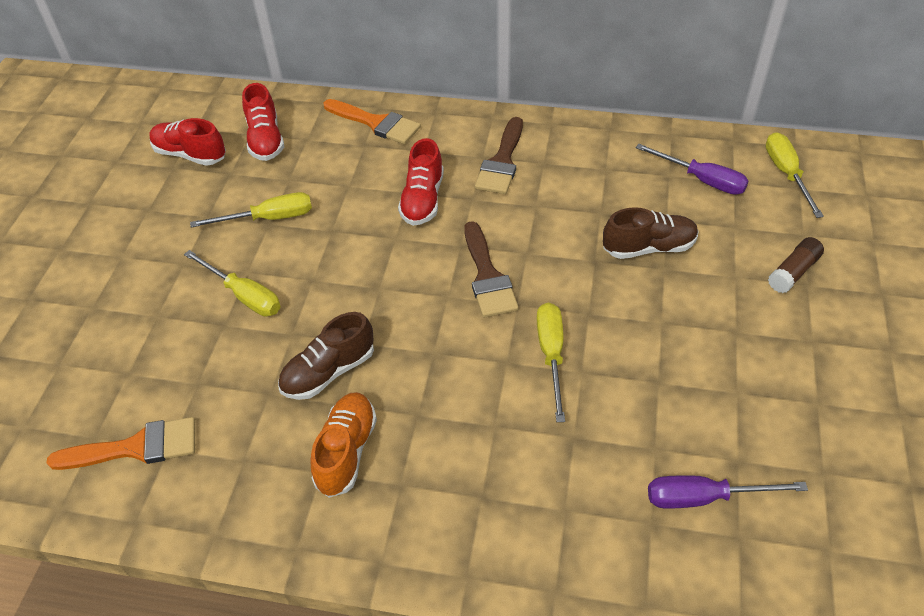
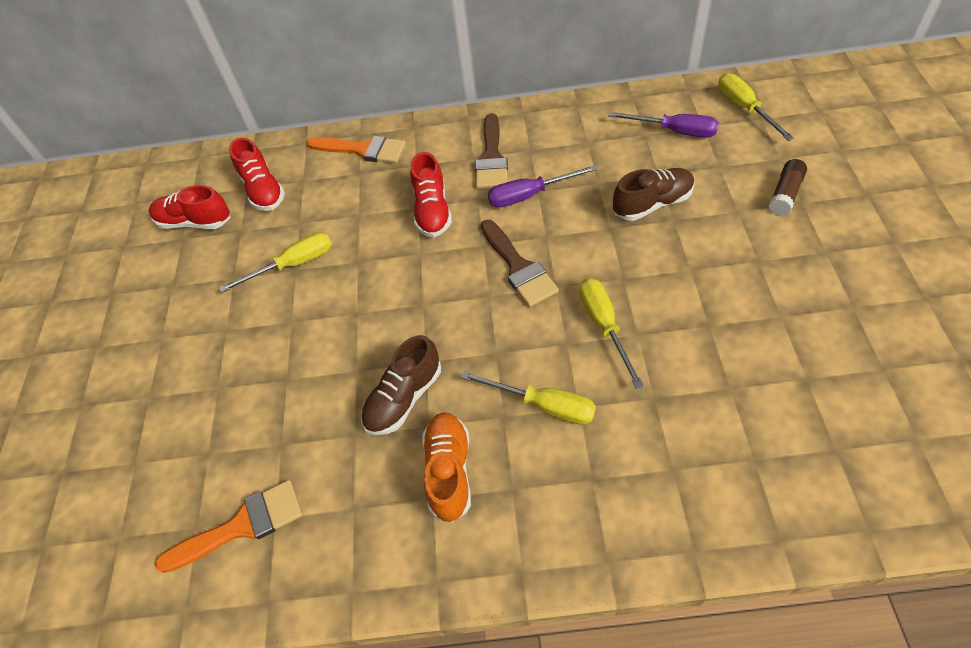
camera: 10 degrees left, 5 degrees up
(244, 295) = (295, 345): yellow screwdriver -> yellow screwdriver (543, 405)
(704, 497) = (790, 421): purple screwdriver -> purple screwdriver (529, 195)

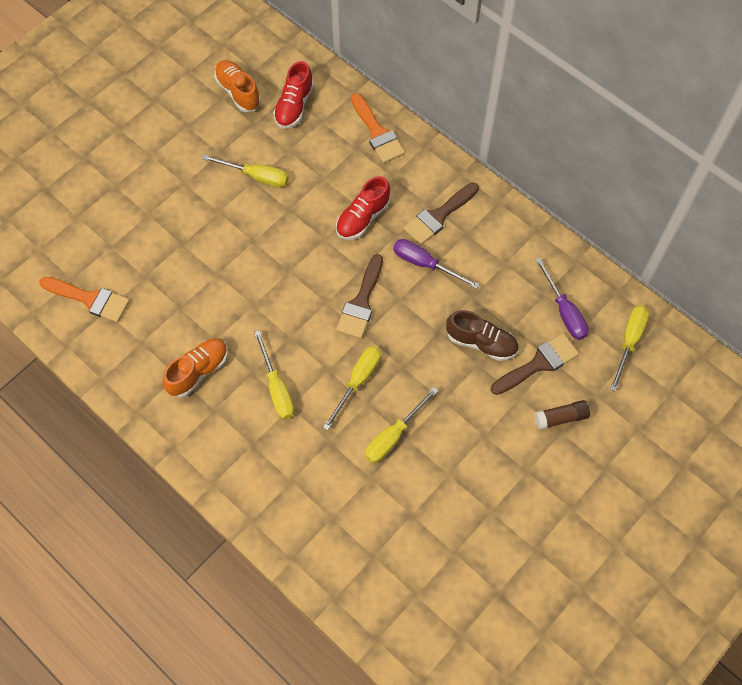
camera: 40 degrees right, 10 degrees up
(195, 222) = (238, 92): red shoe -> orange shoe
(404, 398) = (221, 313): brown shoe -> none
(695, 335) = (393, 435): none -> yellow screwdriver
(712, 177) = (539, 363): none -> brown brush

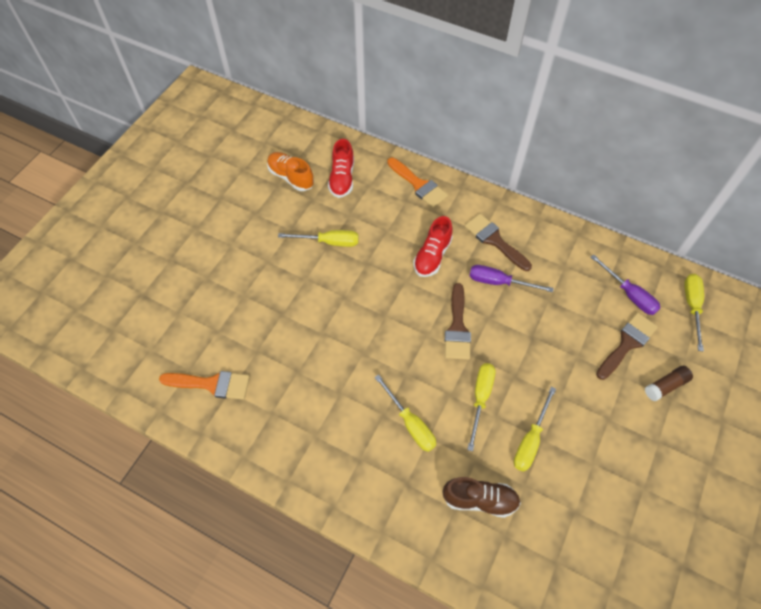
camera: 15 degrees left, 5 degrees down
(198, 371) = (333, 426): orange shoe -> none
(438, 216) = (494, 240): brown brush -> brown brush turned 105 degrees clockwise
(481, 343) = (572, 337): brown shoe -> brown shoe (480, 500)

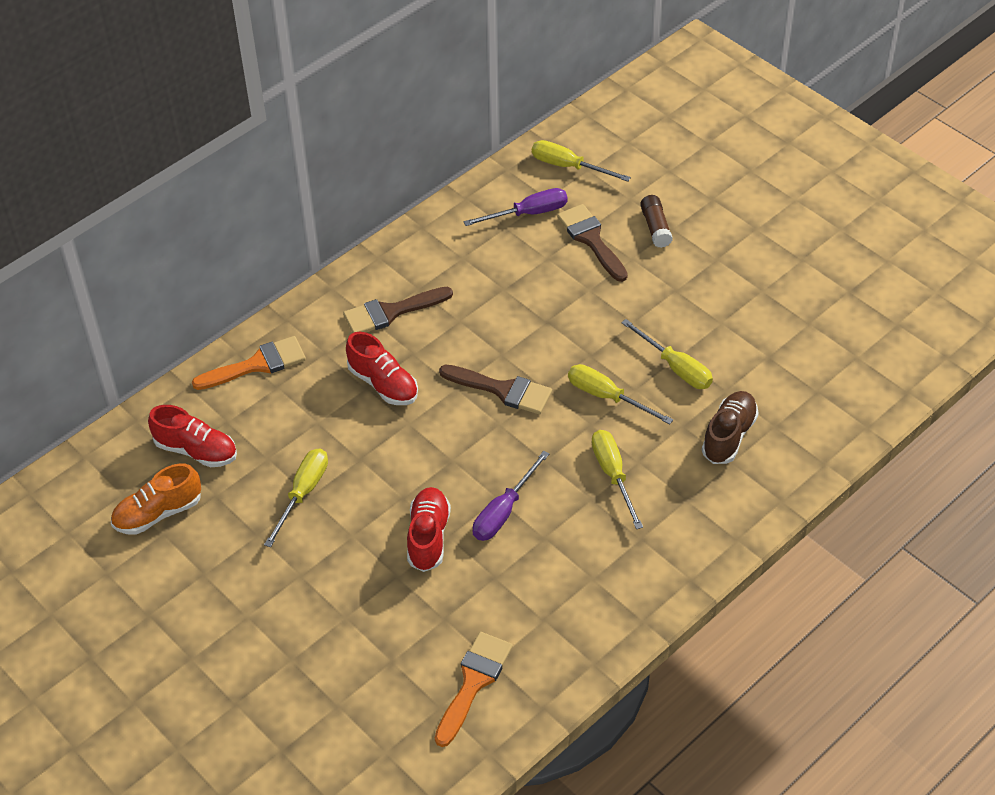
camera: 70 degrees left, 10 degrees down
(318, 321) = (428, 537): none -> red shoe
(410, 423) = (613, 475): yellow screwdriver -> yellow screwdriver turned 90 degrees counterclockwise
(499, 282) = (456, 328): purple screwdriver -> purple screwdriver (503, 511)

